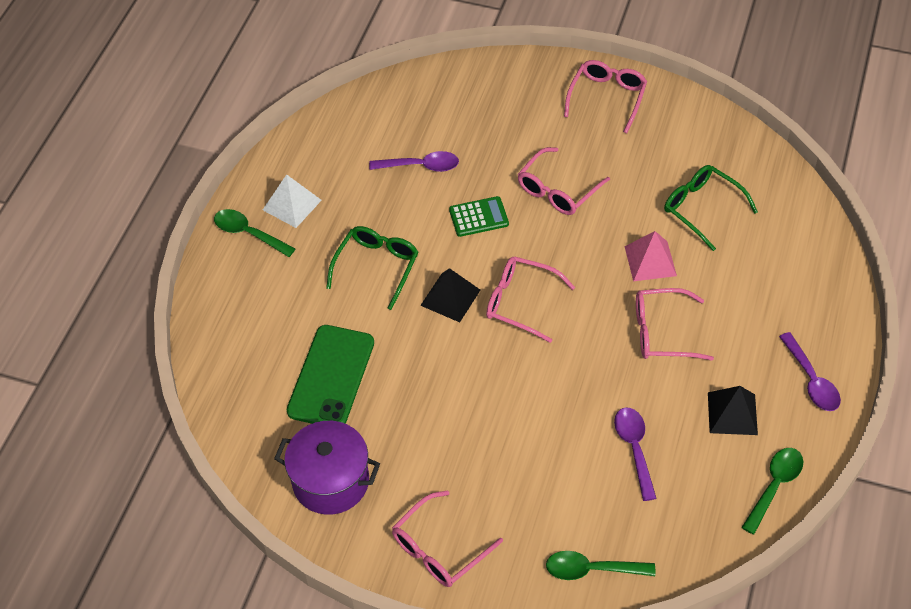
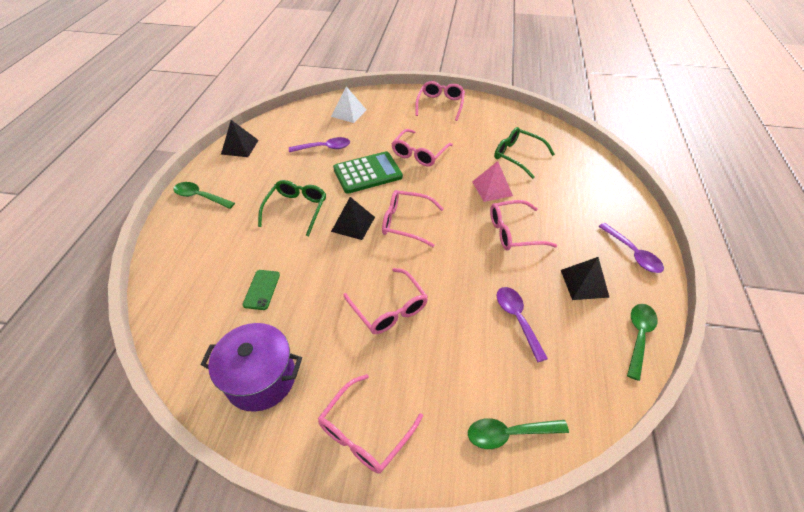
camera: 10 degrees left, 5 degrees down
(292, 205) = (233, 177): white pyramid -> white pyramid (349, 113)
(299, 152) = (240, 147): none -> black pyramid
(331, 376) = (262, 289): green phone -> green phone, size x0.50
(478, 217) = (367, 173): green calculator -> green calculator, size x1.61
(483, 418) = (389, 308): none -> pink glasses

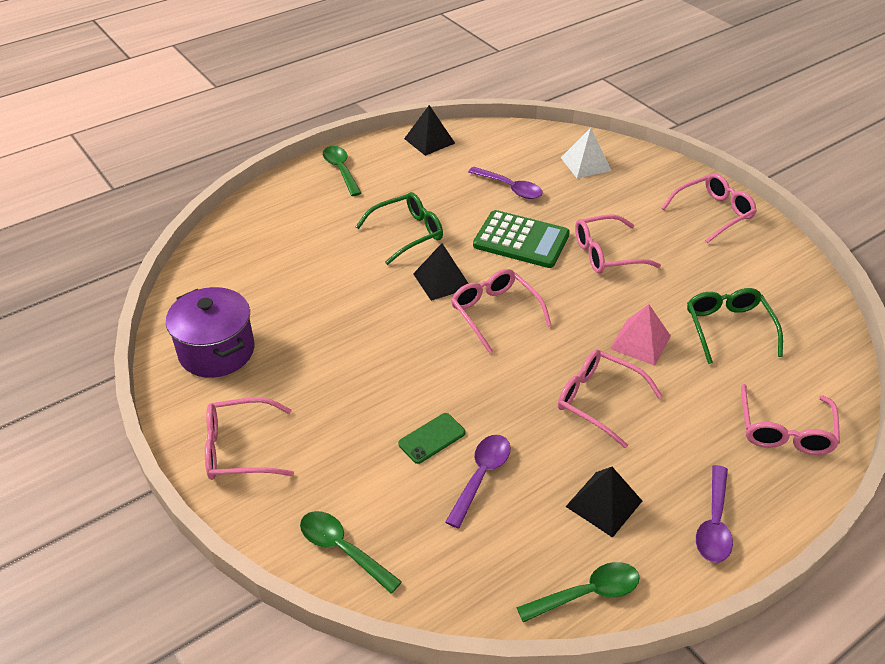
camera: 45 degrees right, 5 degrees down
(262, 289) = (296, 284): green phone -> green phone (432, 438)
(389, 308) = (377, 376): pink glasses -> pink glasses (784, 430)

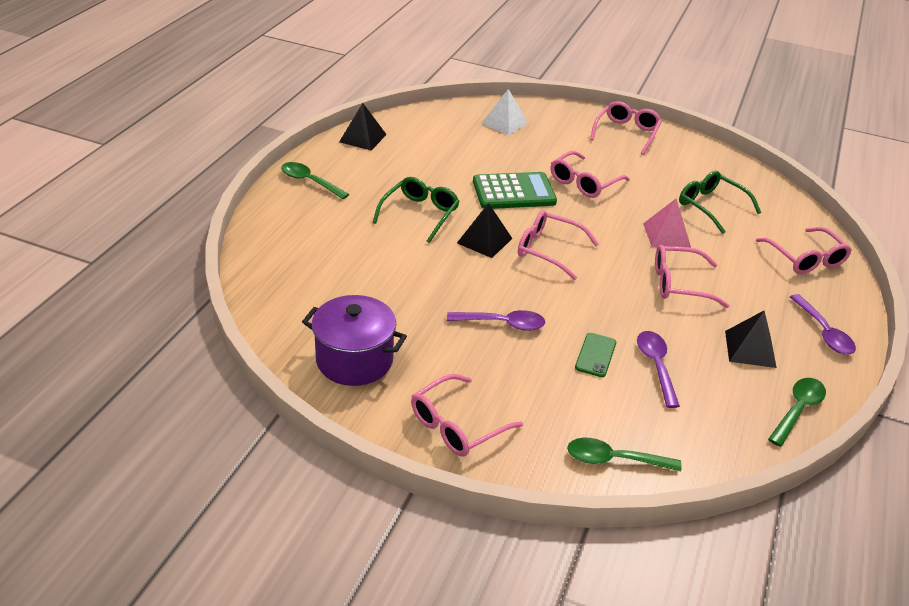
camera: 35 degrees left, 5 degrees down
(510, 188) = (466, 156): purple spoon -> purple spoon (503, 324)

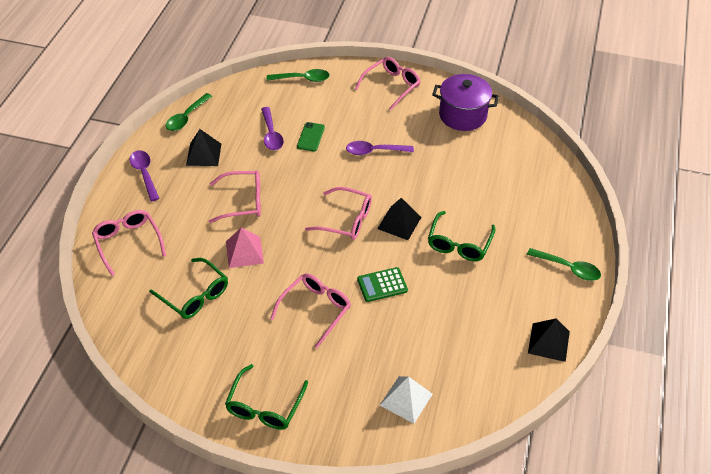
camera: 175 degrees right, 10 degrees up
(514, 192) = (382, 285): green calculator -> green calculator, size x0.62
(626, 133) = (265, 406): pink glasses -> green glasses

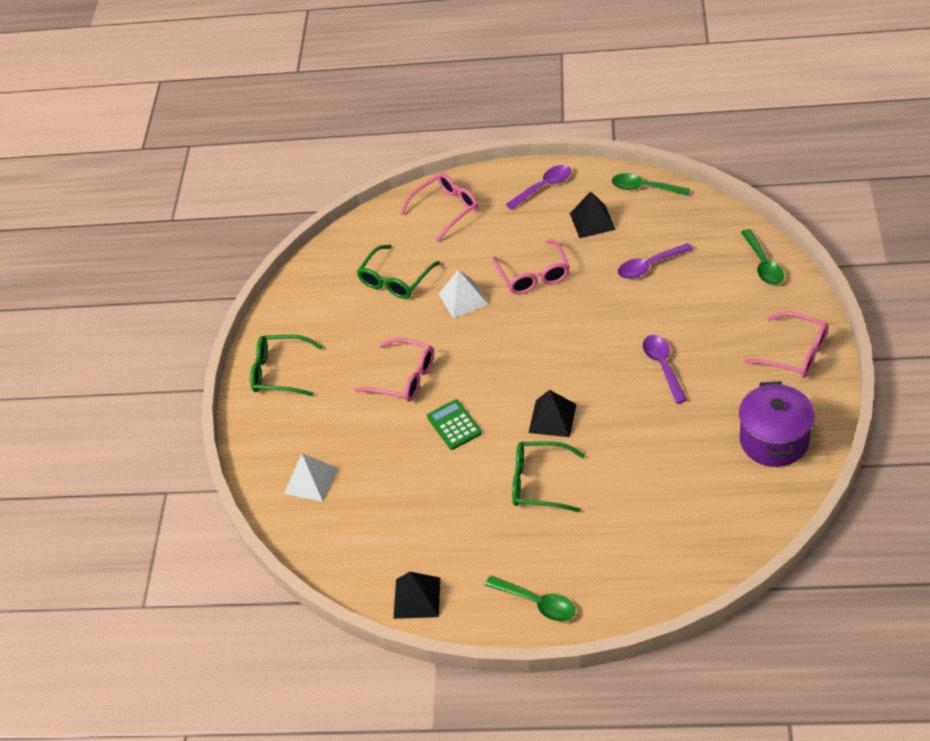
camera: 85 degrees right, 0 degrees up
(244, 252) = (463, 299): pink pyramid -> white pyramid
(310, 137) = (661, 301): green phone -> none
(346, 220) = (538, 369): pink glasses -> none
(568, 268) = (537, 603): green spoon -> green spoon turned 75 degrees counterclockwise

